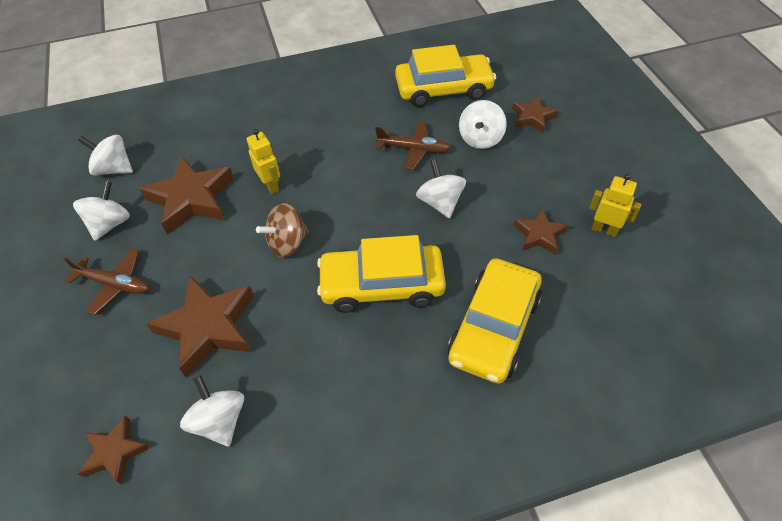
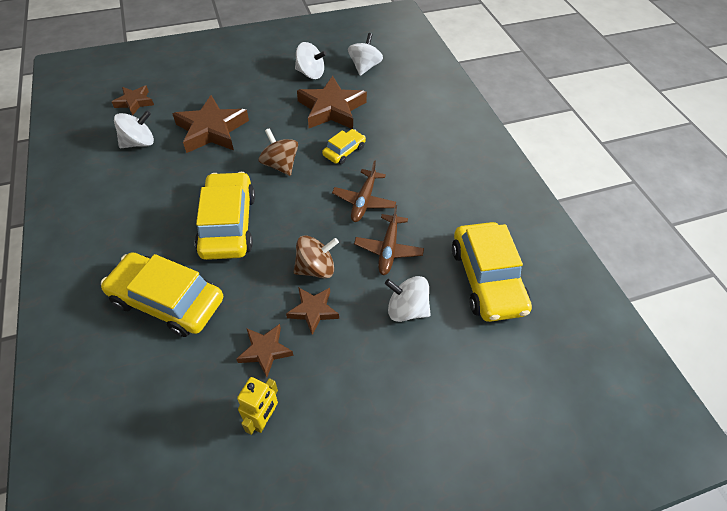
camera: 85 degrees right, 0 degrees up
(115, 284) = (257, 84): brown plane -> brown plane (364, 201)
(271, 185) = (344, 151): yellow robot -> yellow car
(440, 202) = (316, 268): white spinning top -> brown spinning top
(532, 117) = (446, 368): brown star -> brown star (313, 311)

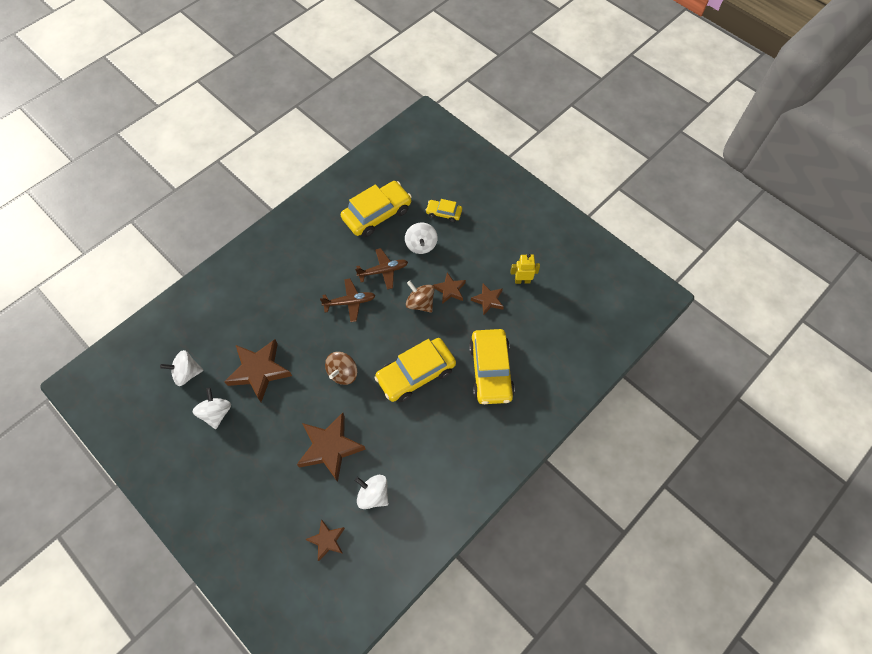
camera: 115 degrees left, 10 degrees up
(344, 151) = (306, 338): yellow car -> yellow car (444, 213)

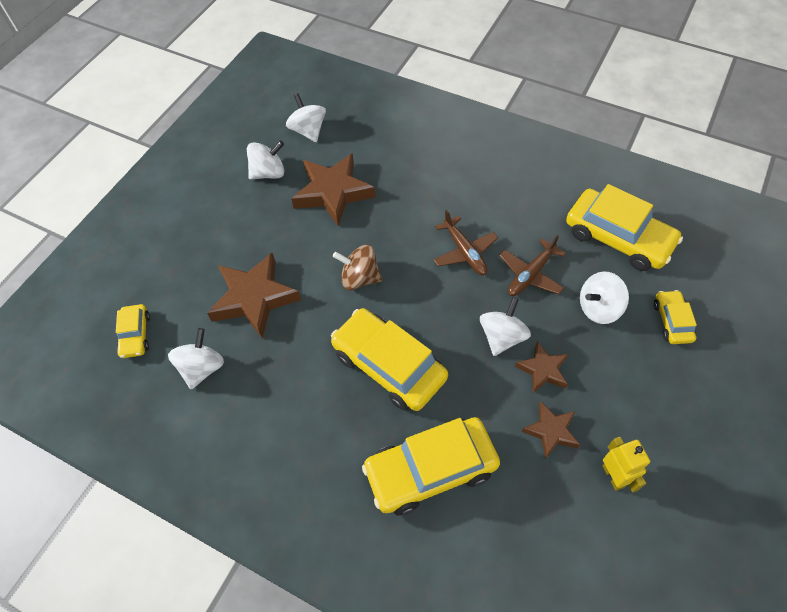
camera: 75 degrees right, 5 degrees down
(327, 540) = (135, 335): brown star -> yellow car
(383, 271) = (531, 274): brown plane -> brown plane turned 75 degrees clockwise
(420, 303) = (502, 337): brown spinning top -> white spinning top

